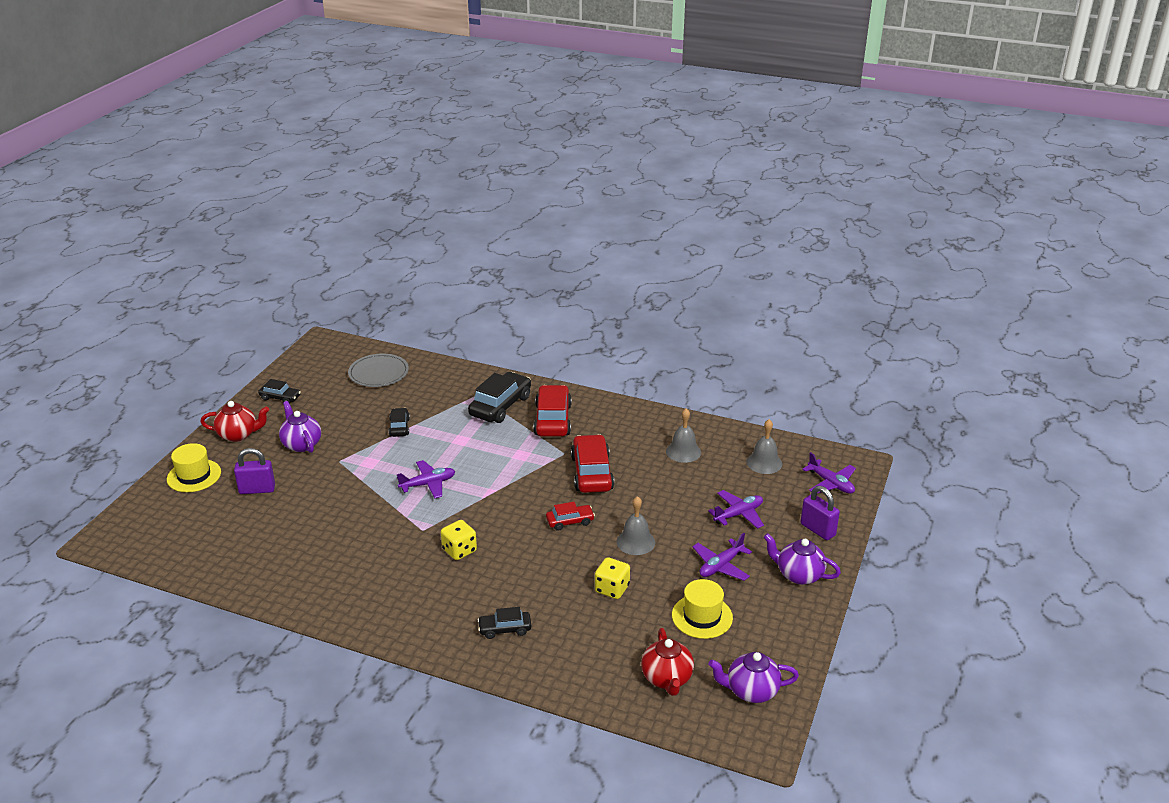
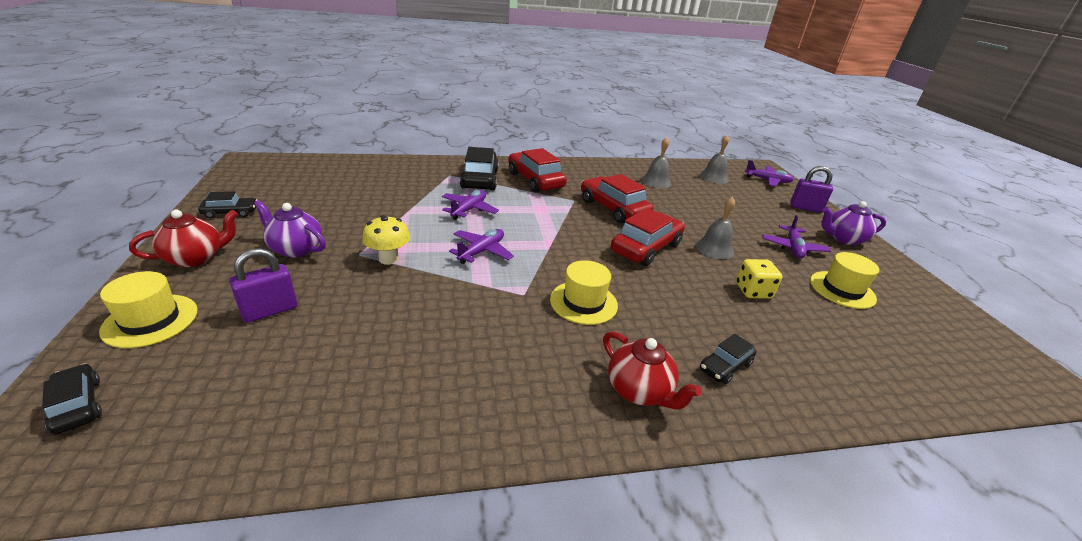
camera: 35 degrees left, 0 degrees up
(356, 471) = (389, 259): none -> yellow mushroom
(378, 373) = (334, 175): grey plate -> none
(399, 427) = (399, 211): black car -> black car (77, 405)
(459, 550) = (583, 302): yellow dice -> yellow hat
(570, 521) = (646, 248): red car -> red car, size x1.84
(667, 679) = (907, 354): red teapot -> red teapot (639, 391)
(738, 514) = (748, 211): purple plane -> purple plane (469, 209)
(751, 691) = (966, 337): purple teapot -> none

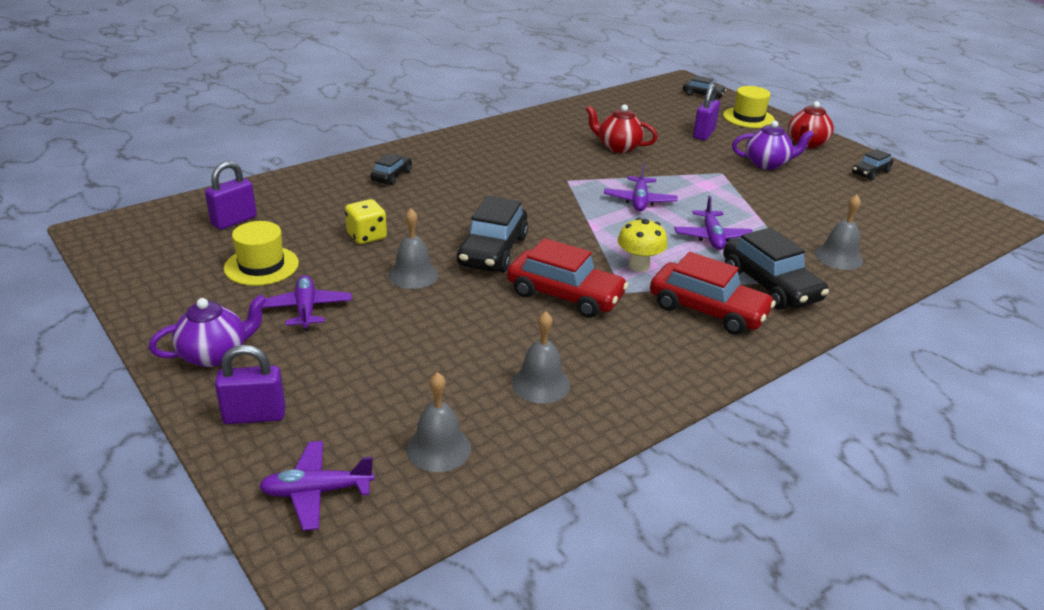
camera: 155 degrees right, 0 degrees up
(389, 259) = (696, 175): yellow mushroom -> yellow mushroom (639, 266)
(409, 177) = (838, 257): none -> grey bell
(583, 302) = (517, 187): yellow hat -> none
(639, 391) = (447, 153): red teapot -> red teapot (618, 147)
(646, 248) = (493, 251): red car -> black car
(898, 350) = (234, 221): none -> purple padlock

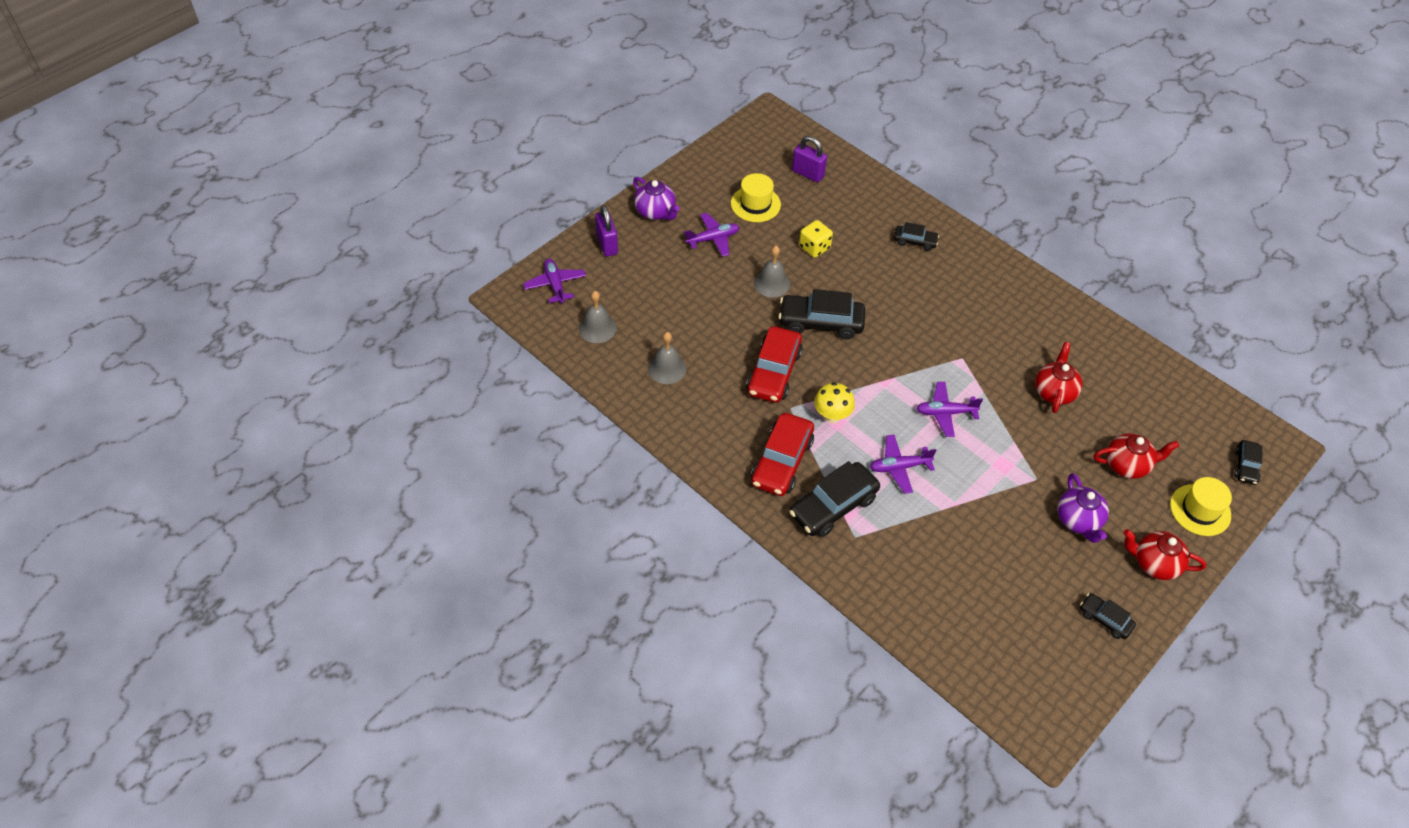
camera: 80 degrees right, 20 degrees up
(704, 134) = (1127, 465): purple padlock -> red teapot
(838, 257) = (900, 563): grey bell -> none

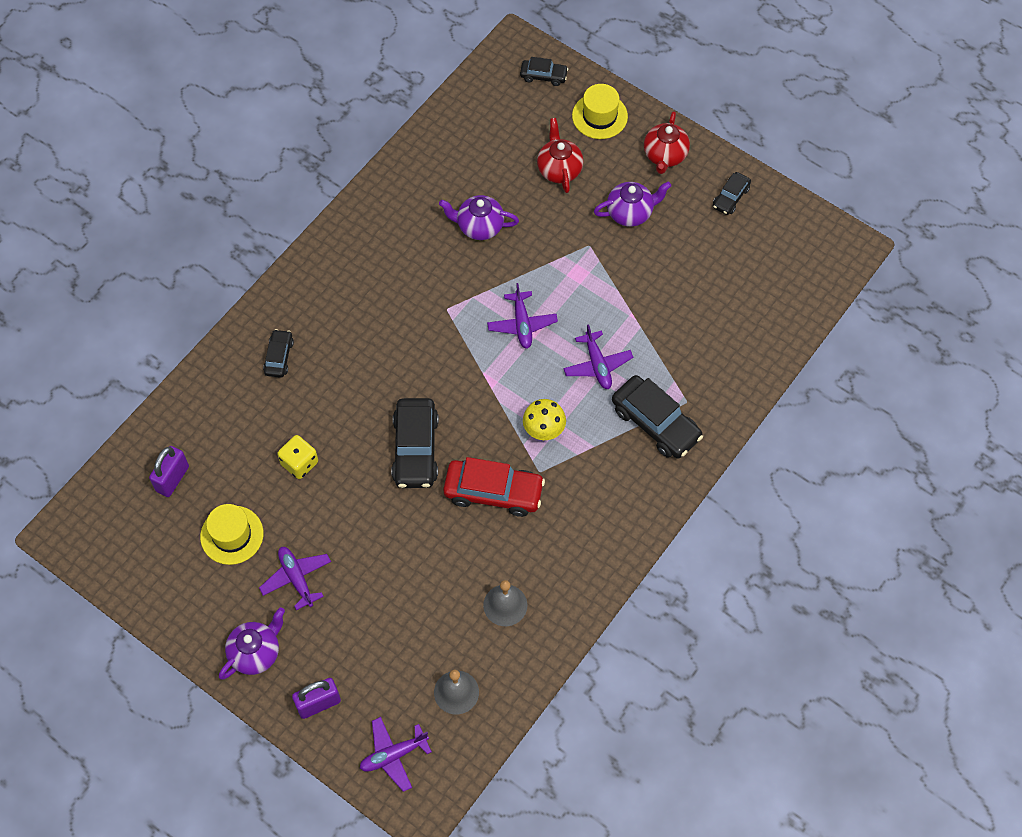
camera: 95 degrees left, 10 degrees up
(771, 283) = (362, 505): grey bell -> none
(782, 461) = (610, 474): red car -> none
(1054, 392) = (479, 226): red teapot -> purple teapot

